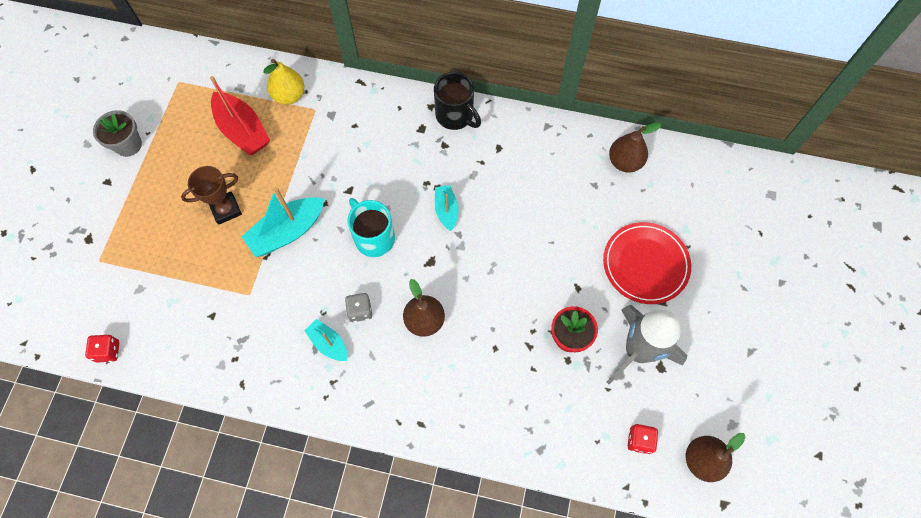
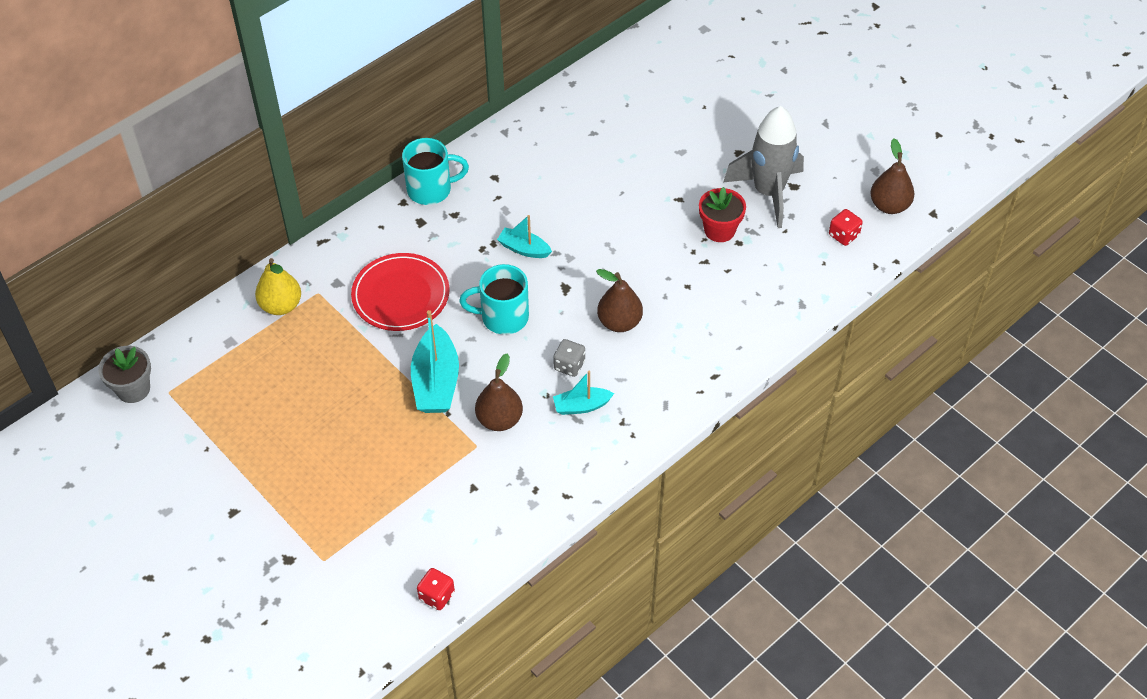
camera: 55 degrees left, 15 degrees down
(128, 145) = (205, 472): grey flower pot -> grey flower pot (133, 389)
(226, 209) = (364, 421): brown trophy -> none
(243, 131) = (285, 364): red boat -> none
(455, 116) = (431, 189): black mug -> turquoise mug
(625, 162) = (589, 100): brown pear -> brown pear (499, 420)
(645, 264) = (696, 143): red plate -> red plate (401, 295)

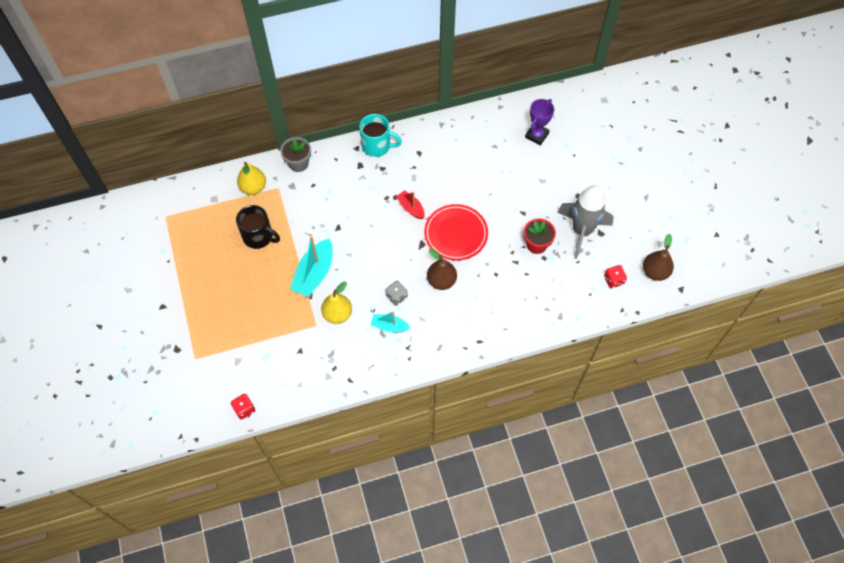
camera: 25 degrees right, 10 degrees up
(133, 389) = (148, 206): grey flower pot -> grey flower pot (298, 163)
(327, 365) = (259, 237): none -> black mug
(401, 295) = (323, 209): red plate -> red plate (456, 234)
(499, 420) = (337, 314): brown pear -> yellow pear
(502, 317) = (374, 248): turquoise mug -> none
(524, 249) = (411, 208): turquoise boat -> red boat
(641, 100) = (537, 135): none -> purple trophy

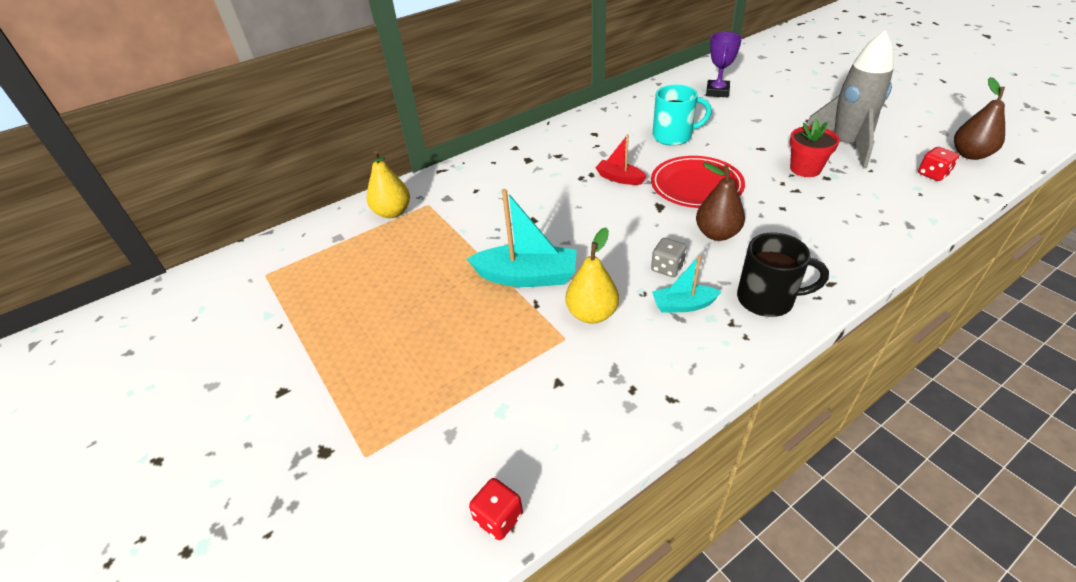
camera: 15 degrees left, 20 degrees down
(259, 237) = (421, 259): black mug -> black mug (767, 299)
(298, 163) = (446, 177): grey flower pot -> none
(314, 274) = (527, 276): turquoise boat -> turquoise boat turned 90 degrees counterclockwise
(377, 146) = (540, 140): turquoise mug -> turquoise mug (674, 136)

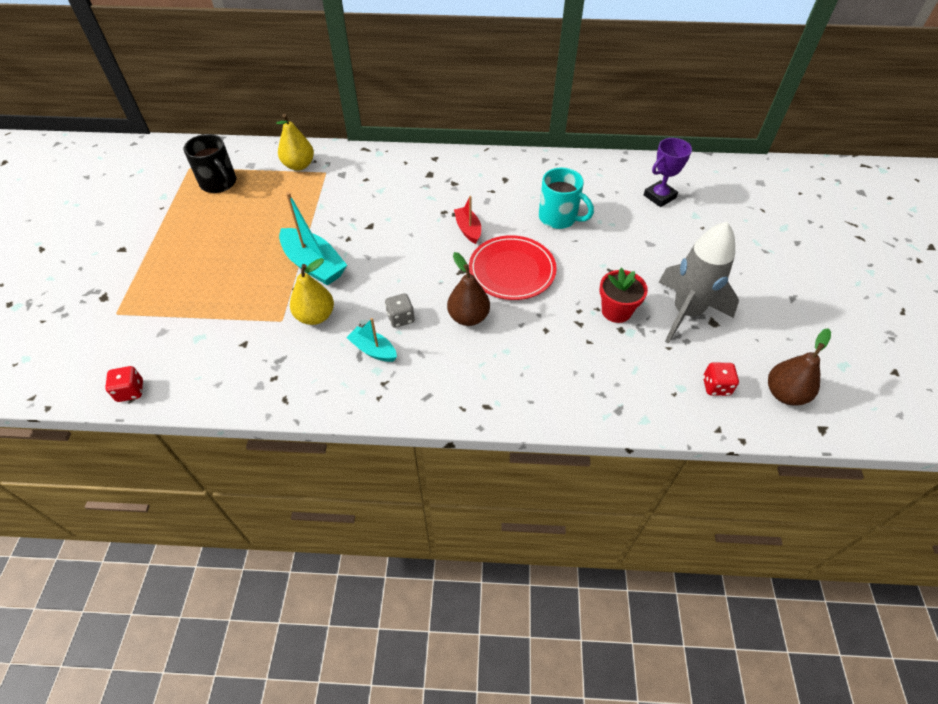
camera: 35 degrees right, 10 degrees up
(767, 299) = (428, 385): black mug -> black mug (219, 183)

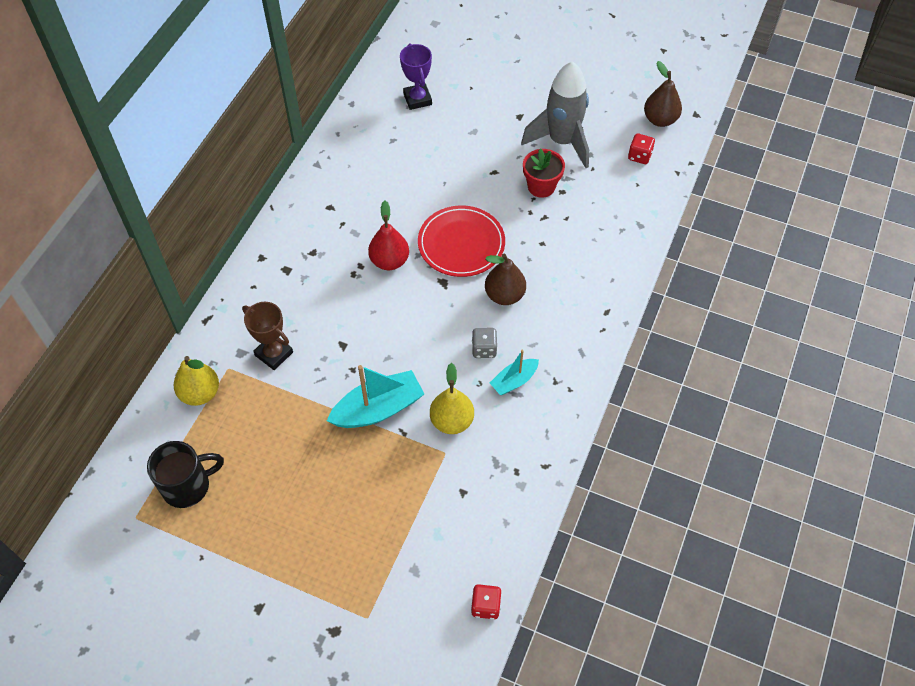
camera: 70 degrees left, 5 degrees up
(347, 191) = (274, 354): none -> brown trophy
(468, 229) = (389, 261): red boat -> red pear
(559, 218) = (409, 184): turquoise mug -> none

